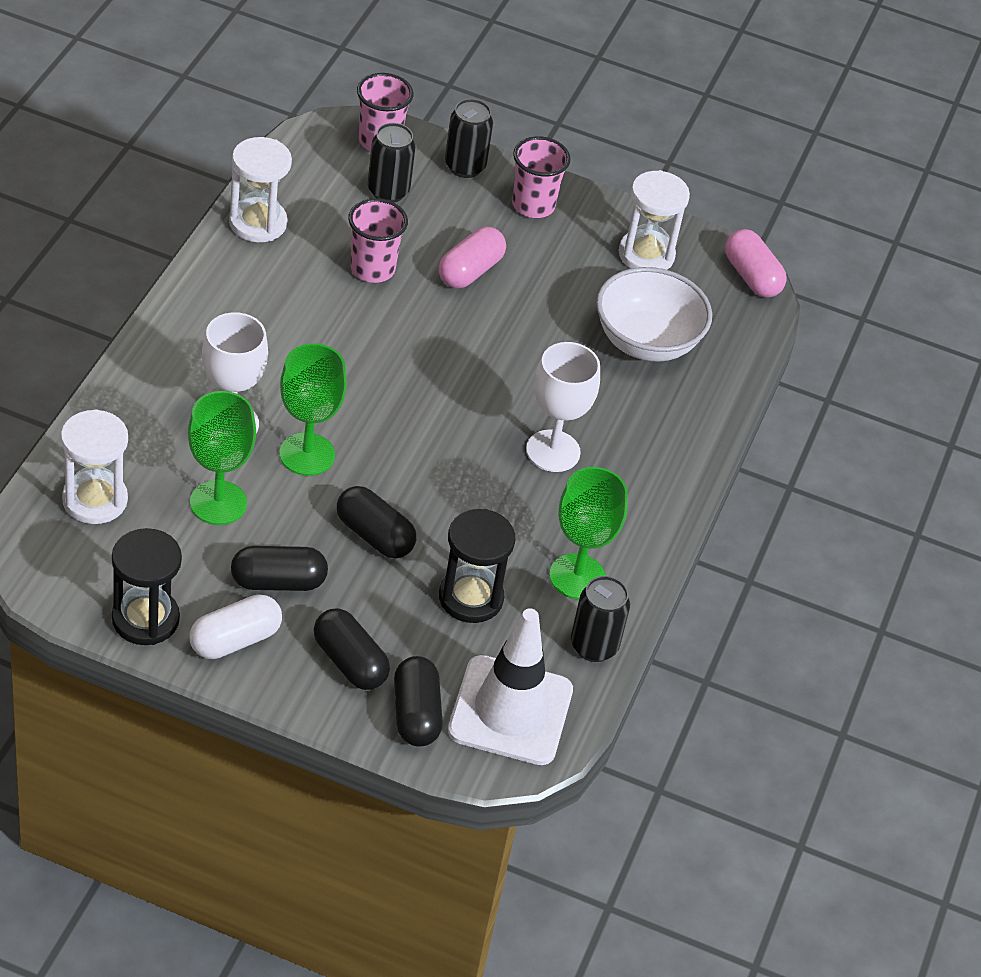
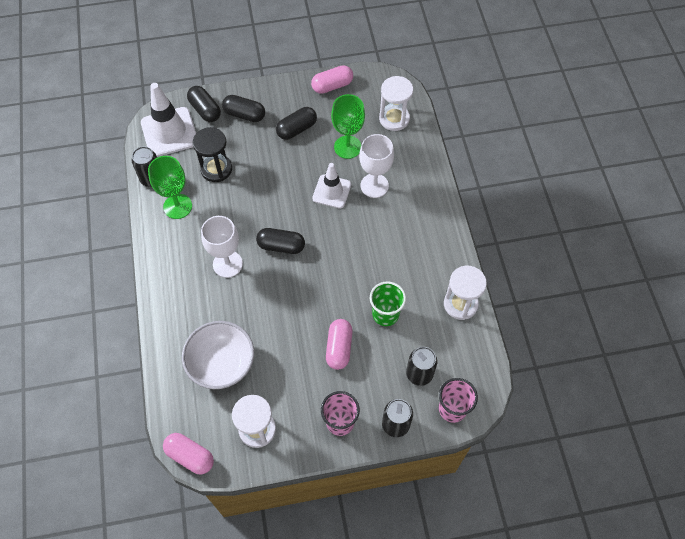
camera: 155 degrees right, 15 degrees up
(145, 619) = (332, 86): black hourglass -> pink capsule
(235, 640) = (293, 97): white capsule -> none
(307, 454) = (332, 191): green goblet -> white traffic cone
(372, 269) = (385, 314): pink cup -> green cup
(374, 535) = (275, 172): black capsule -> black capsule (281, 246)

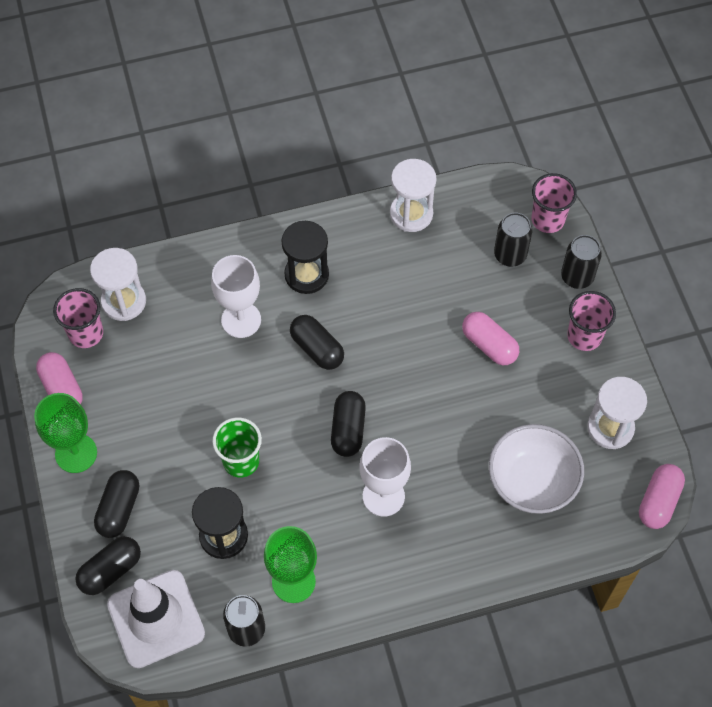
camera: 95 degrees left, 0 degrees up
(296, 129) = (145, 430): black capsule -> black capsule (317, 349)
(332, 191) = (254, 373): white traffic cone -> none
(339, 348) = (489, 345): pink capsule -> pink capsule turned 45 degrees clockwise
(347, 147) = (176, 359): green goblet -> green goblet (76, 453)
(371, 98) = (86, 333): none -> pink cup
(385, 314) = (436, 295): green cup -> green cup (241, 461)
(409, 228) = (306, 275): none -> black hourglass

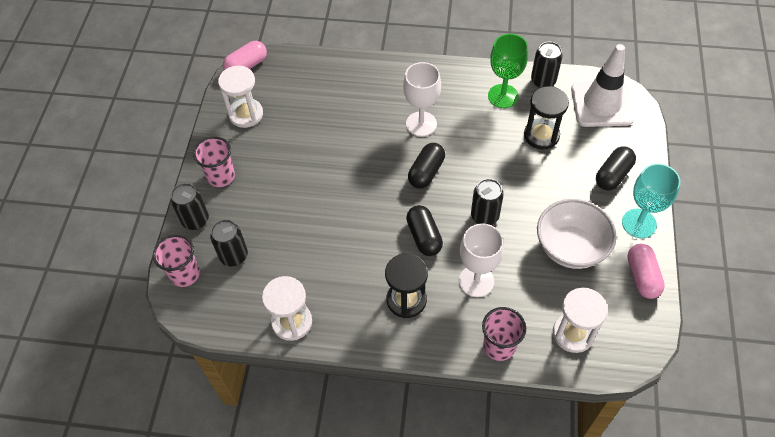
camera: 155 degrees left, 5 degrees down
(76, 453) = (639, 223): green goblet -> turquoise goblet
(86, 333) = (613, 316): pink cup -> pink cup (499, 346)
(110, 570) = (627, 140): black capsule -> none
(241, 461) = (513, 177): green cup -> none
(258, 398) = (484, 216): none -> black can
(489, 345) = (293, 194): pink capsule -> none
(532, 482) = (318, 101): white bowl -> white bowl (570, 247)

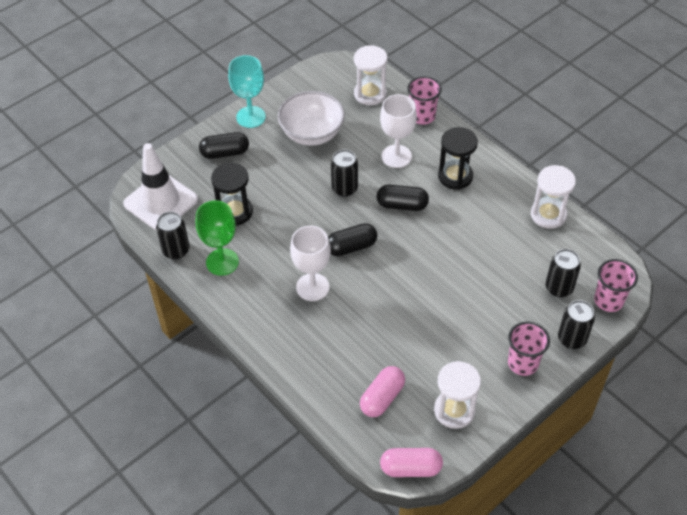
camera: 140 degrees left, 5 degrees down
(424, 236) = (402, 205): black capsule -> black capsule turned 75 degrees clockwise
(642, 276) = (290, 92): pink capsule -> pink capsule (382, 398)

